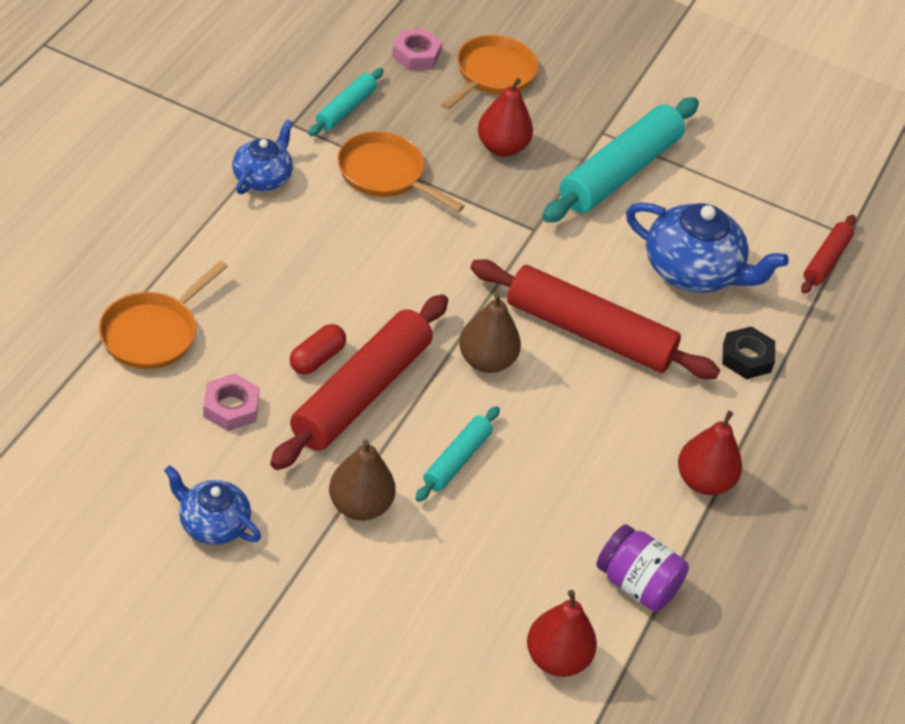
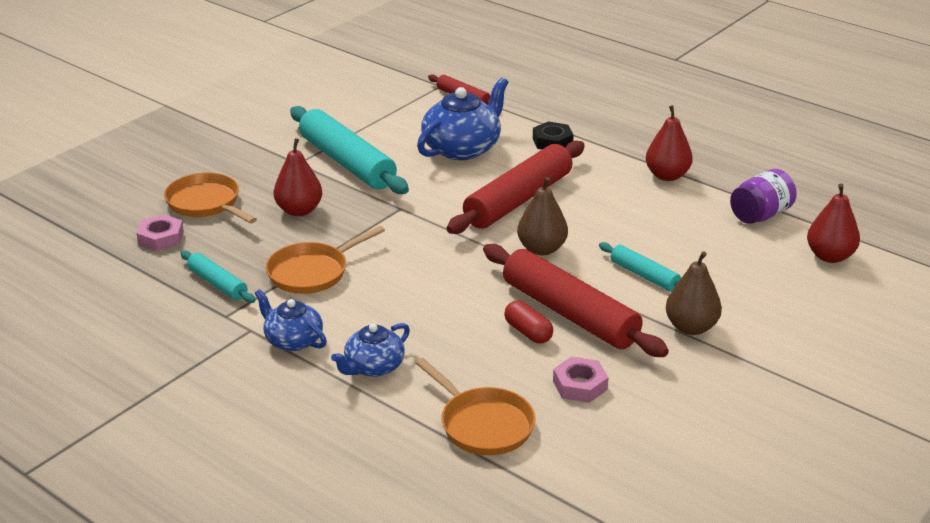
camera: 70 degrees left, 15 degrees down
(212, 523) = (711, 407): blue teapot -> blue teapot (373, 367)

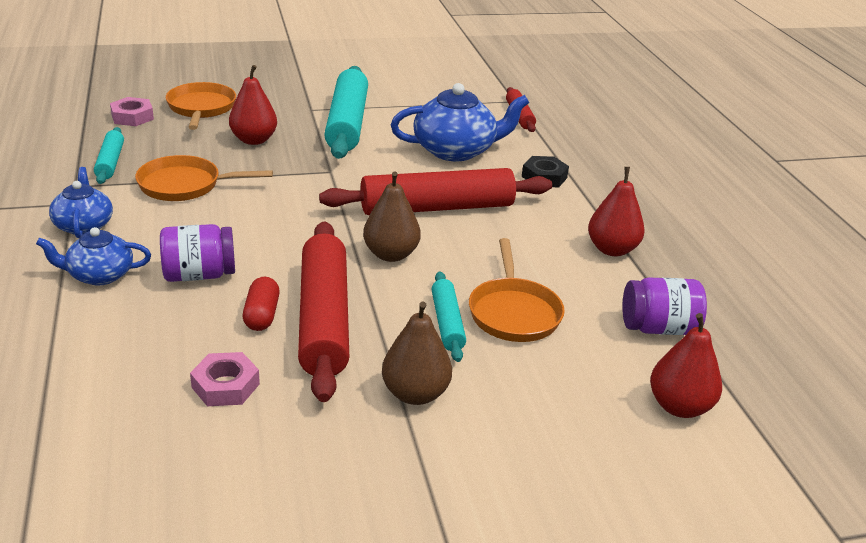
camera: 35 degrees right, 0 degrees up
(441, 329) = (199, 275): none -> purple jar
(483, 424) = (91, 369): orange pan -> orange pan (513, 312)

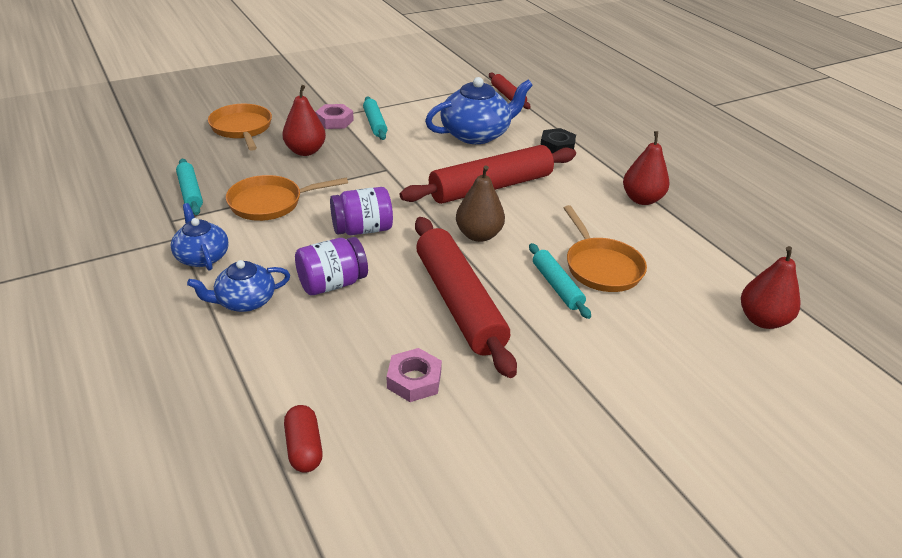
camera: 15 degrees left, 5 degrees up
(132, 117) = (184, 146): pink nut -> pink nut (334, 121)
(262, 315) = (406, 310): red capsule -> red capsule (304, 448)
(346, 123) = (374, 124): turquoise rolling pin -> turquoise rolling pin, size x0.51
(415, 394) = (568, 353): brown pear -> none
(658, 328) = (712, 259): purple jar -> purple jar (362, 229)

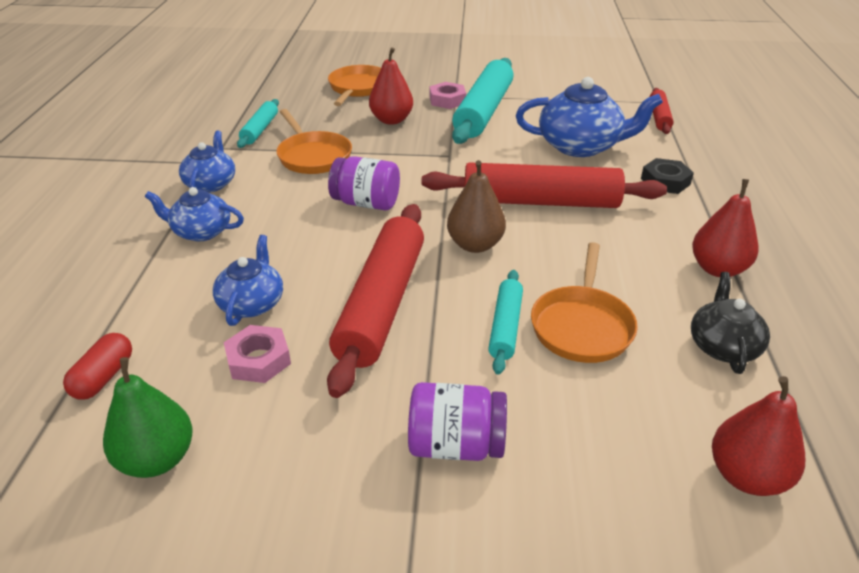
camera: 35 degrees right, 0 degrees up
(270, 203) = (313, 156): orange pan -> orange pan turned 135 degrees counterclockwise
(332, 284) = (286, 242): purple jar -> purple jar (456, 445)
(360, 341) = (252, 303): none -> blue teapot
(374, 124) = (483, 111): turquoise rolling pin -> turquoise rolling pin, size x1.98
(420, 481) = (157, 459): none -> green pear
(687, 249) = (723, 346): none -> black teapot

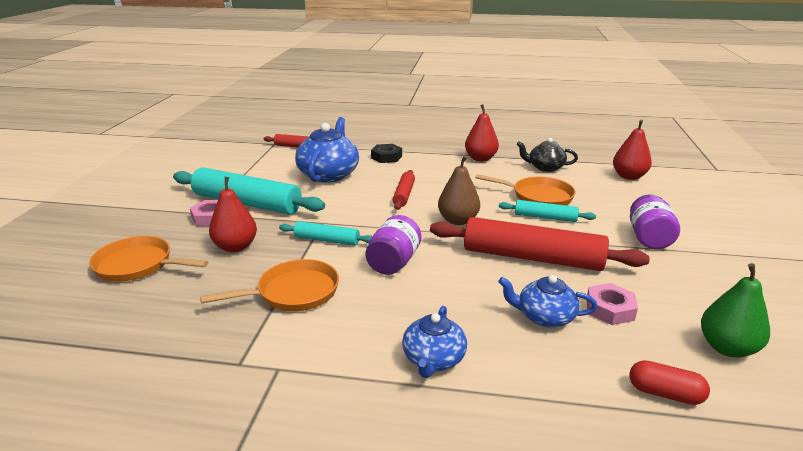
camera: 85 degrees left, 10 degrees down
(211, 184) = (331, 363): blue teapot -> none
(260, 129) = (204, 334): turquoise rolling pin -> turquoise rolling pin (327, 240)
(540, 201) = (404, 195): red rolling pin -> red rolling pin, size x0.51

